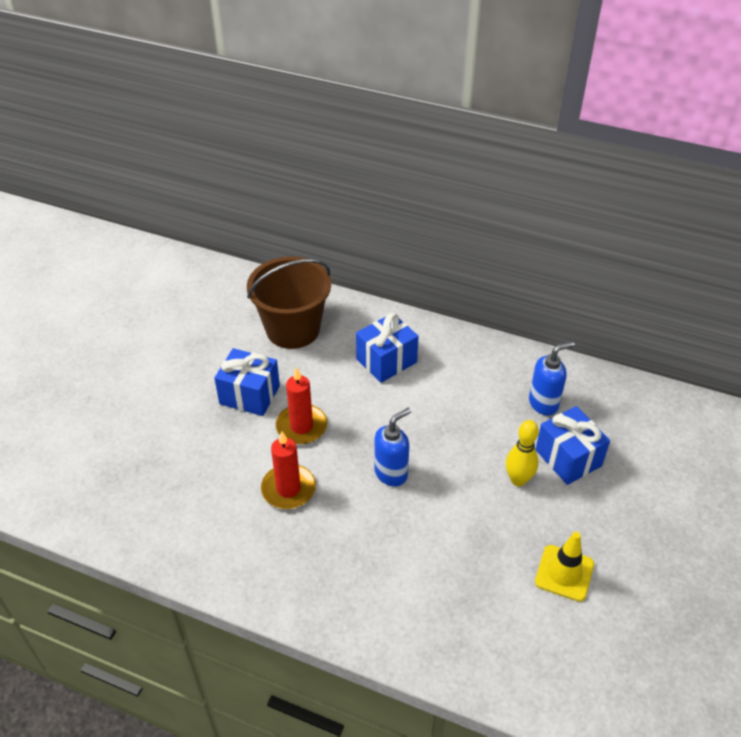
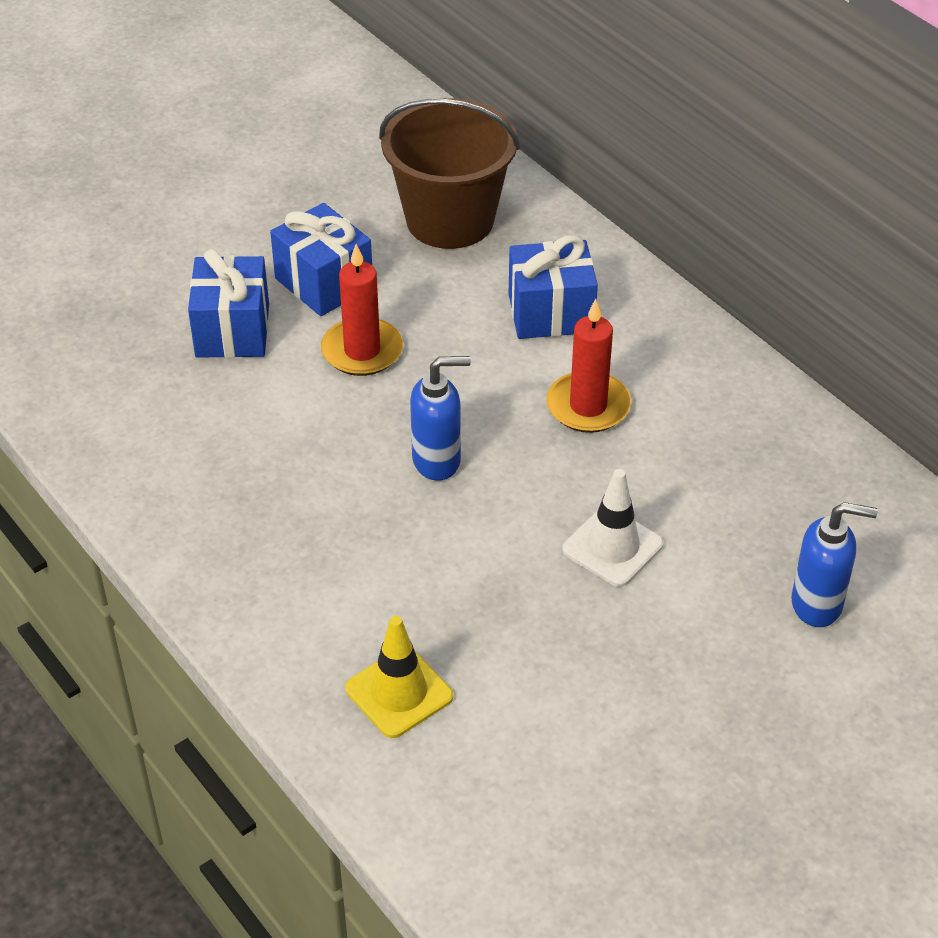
camera: 30 degrees right, 0 degrees up
(288, 489) = (284, 421): red candle -> red candle (588, 406)
(518, 480) = (612, 547): yellow bowling pin -> white traffic cone
(544, 403) = (741, 464): blue soap dispenser -> blue soap dispenser (817, 604)
(564, 573) = (576, 691): yellow traffic cone -> yellow traffic cone (399, 692)
(568, 458) = (714, 551): blue gift -> blue gift (232, 330)

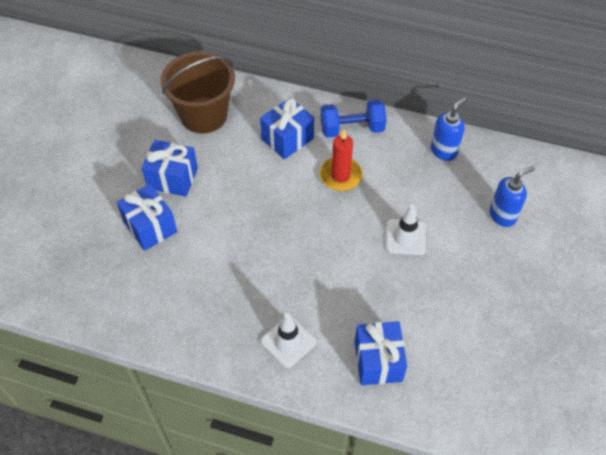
camera: 35 degrees left, 10 degrees up
(288, 588) = (288, 342): none -> white traffic cone
(362, 351) = (220, 203): red candle -> none
(399, 692) = (378, 361): yellow traffic cone -> blue gift
(437, 461) = (300, 239): blue soap dispenser -> blue soap dispenser (444, 151)
(672, 349) = (352, 129): none -> blue dumbbell

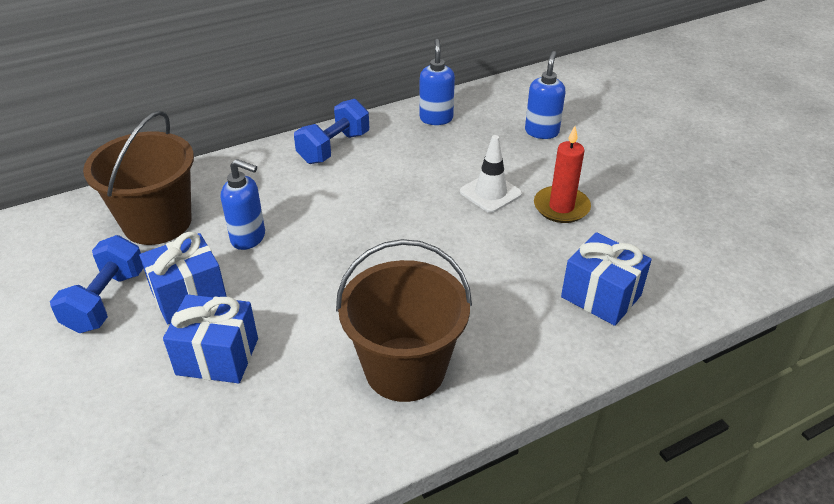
camera: 45 degrees left, 15 degrees down
(135, 150) = (106, 301): none -> blue dumbbell
(224, 310) = (405, 368): none -> brown bucket
(236, 162) = (249, 238): none -> blue soap dispenser
(287, 139) = (279, 189): blue gift -> none
(288, 342) = (505, 344): white traffic cone -> none
(340, 176) = (371, 186): red candle -> red candle (561, 207)

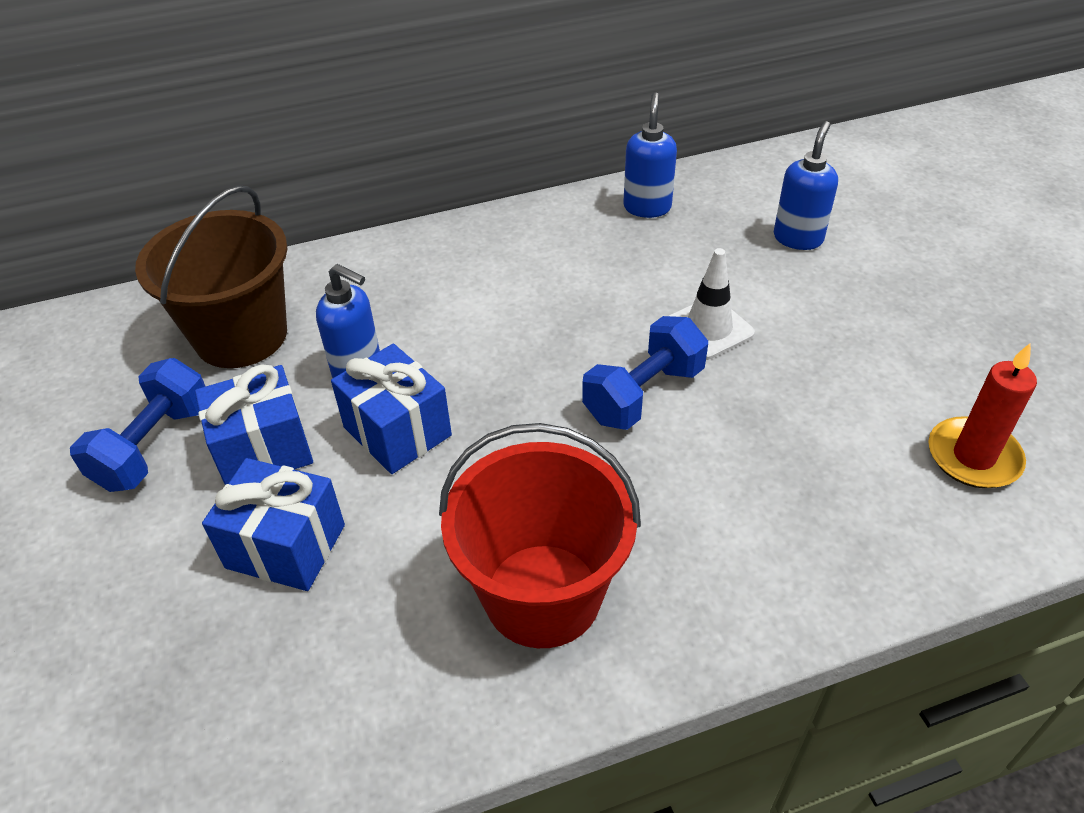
camera: 10 degrees right, 5 degrees up
(334, 148) = (496, 242): blue dumbbell -> blue dumbbell (643, 394)
(405, 368) = (542, 595): brown bucket -> red bucket
(561, 207) = (810, 360): red candle -> red candle (973, 457)
(601, 296) = (850, 509): blue gift -> blue gift (397, 431)

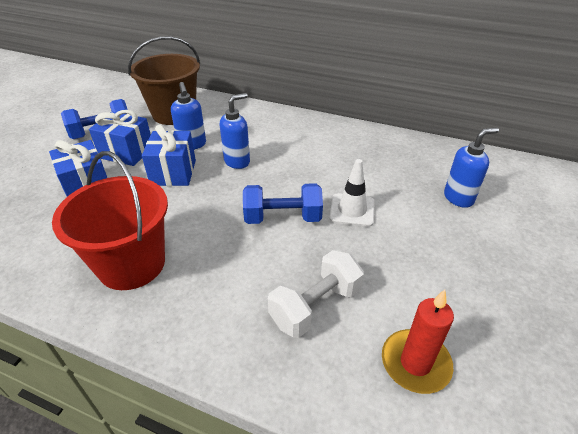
camera: 40 degrees right, 5 degrees down
(647, 207) = (395, 147): blue soap dispenser -> blue soap dispenser (237, 161)
(820, 473) = (315, 306): none -> white dumbbell

